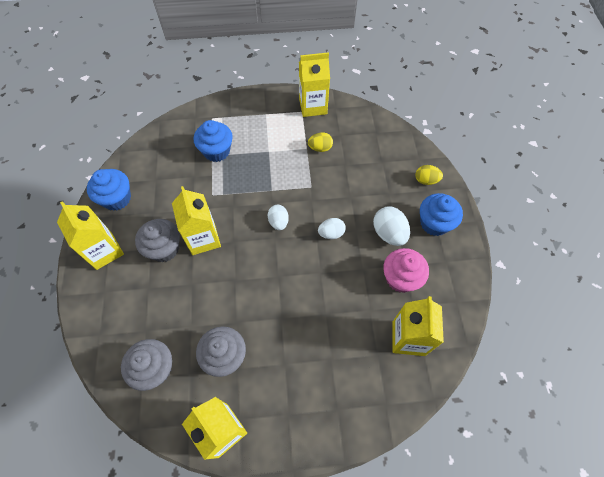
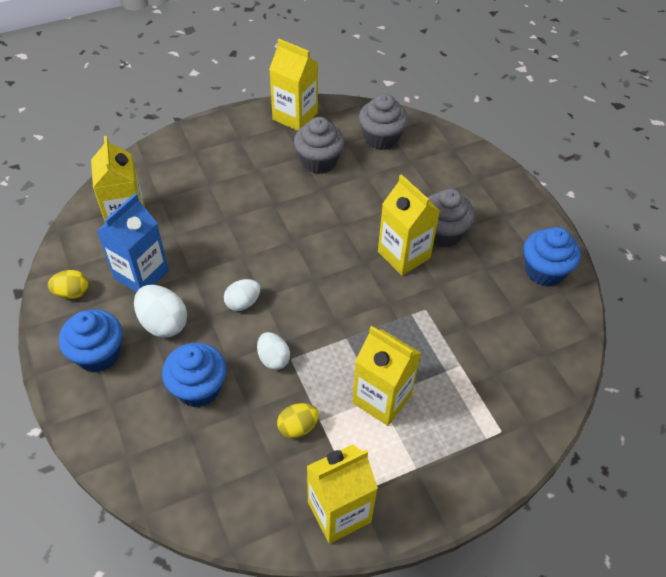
camera: 160 degrees right, 10 degrees down
(104, 251) = (509, 213): yellow carton -> yellow carton (382, 399)
(216, 151) = (457, 374): blue cupcake -> blue cupcake (198, 388)
(278, 222) = (318, 298): white egg -> white egg (273, 359)
(400, 278) = (141, 274): pink cupcake -> blue carton
(426, 180) = (113, 419): yellow egg -> yellow egg (72, 293)

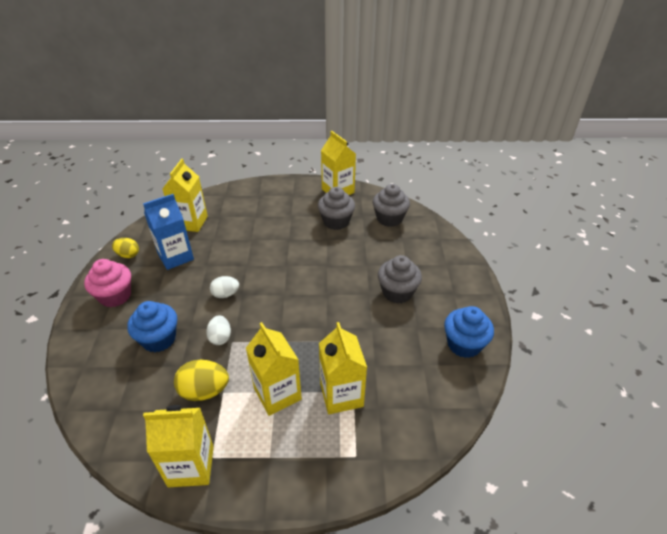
camera: 25 degrees right, 10 degrees down
(98, 354) = (115, 296): blue cupcake -> pink cupcake
(163, 323) = (167, 290): white egg -> none
(298, 427) = (204, 391): yellow egg -> yellow egg, size x1.53
(404, 255) = (358, 298): yellow carton -> yellow carton (341, 395)

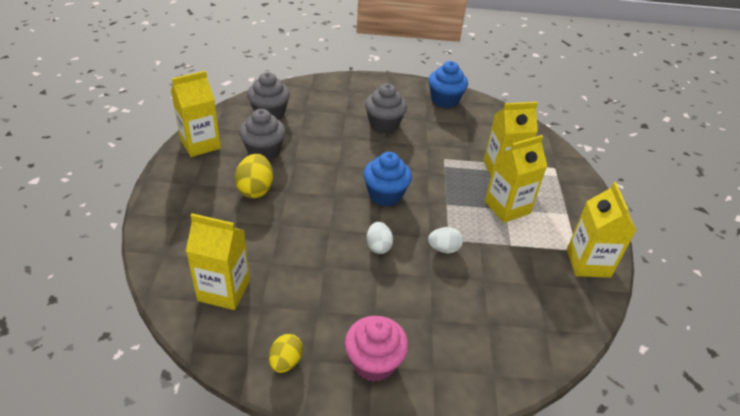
camera: 90 degrees left, 0 degrees up
(159, 339) = (448, 303): blue cupcake -> blue cupcake (385, 195)
(175, 257) = (301, 301): blue carton -> none
(204, 391) = (511, 258): yellow egg -> yellow egg (255, 189)

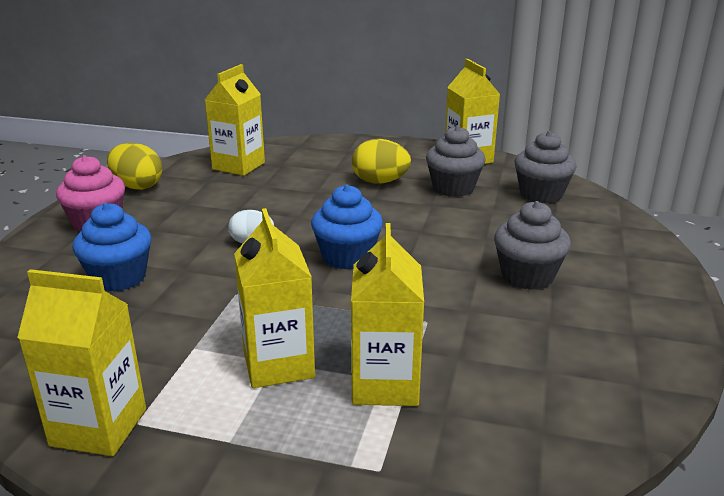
camera: 105 degrees right, 15 degrees down
(286, 362) = (137, 186): yellow egg -> yellow egg, size x1.53
(443, 249) = (221, 286): white egg -> none
(445, 100) = (631, 356): blue cupcake -> blue cupcake (119, 278)

